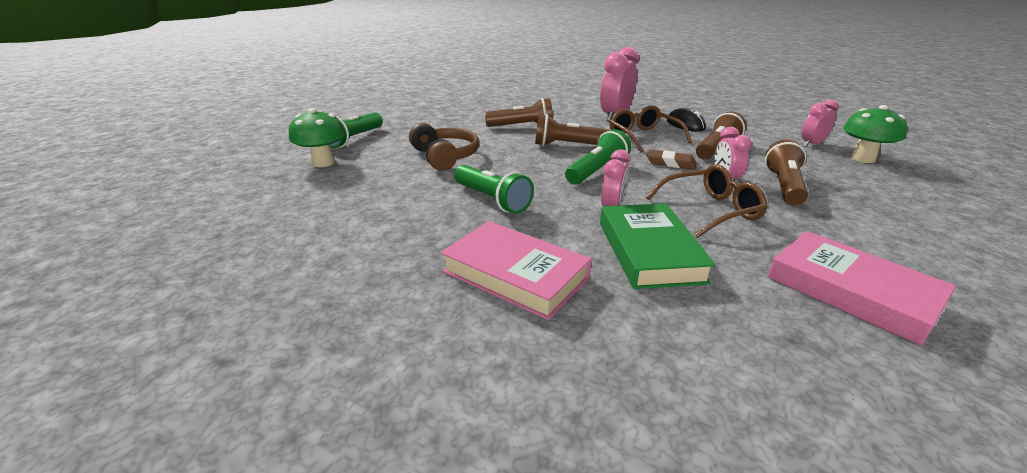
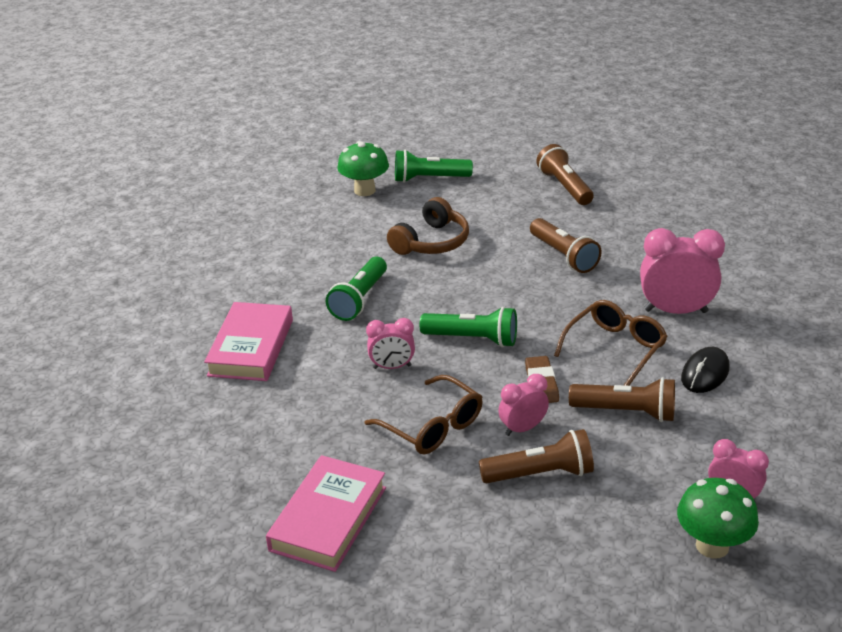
camera: 65 degrees right, 5 degrees up
(567, 145) = (531, 302): brown flashlight -> brown flashlight (564, 187)
(649, 251) = (325, 402): green book -> none

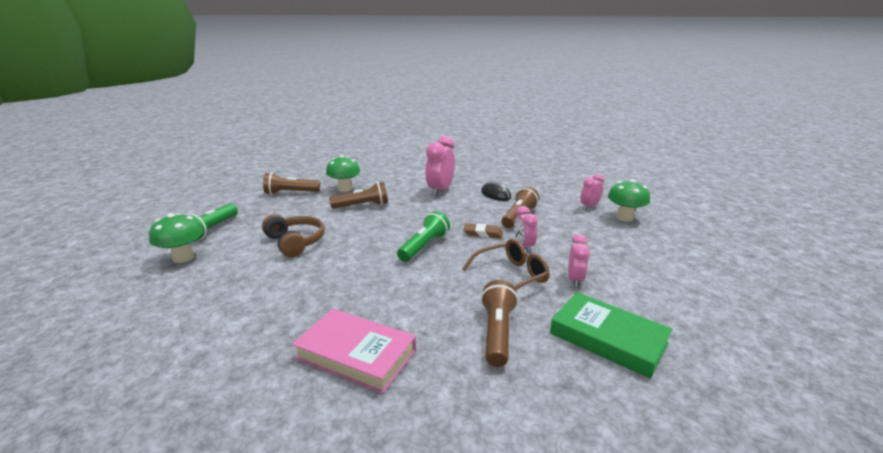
camera: 75 degrees left, 10 degrees down
(328, 519) = (608, 338): pink book -> green book
(360, 299) = (337, 283): green flashlight -> none
(392, 367) = (435, 281): pink clock -> pink clock (575, 280)
(540, 474) = (566, 248): brown flashlight -> brown flashlight (497, 332)
(612, 223) = (345, 189): none -> green mushroom
(615, 348) = (462, 209): brown glasses -> none

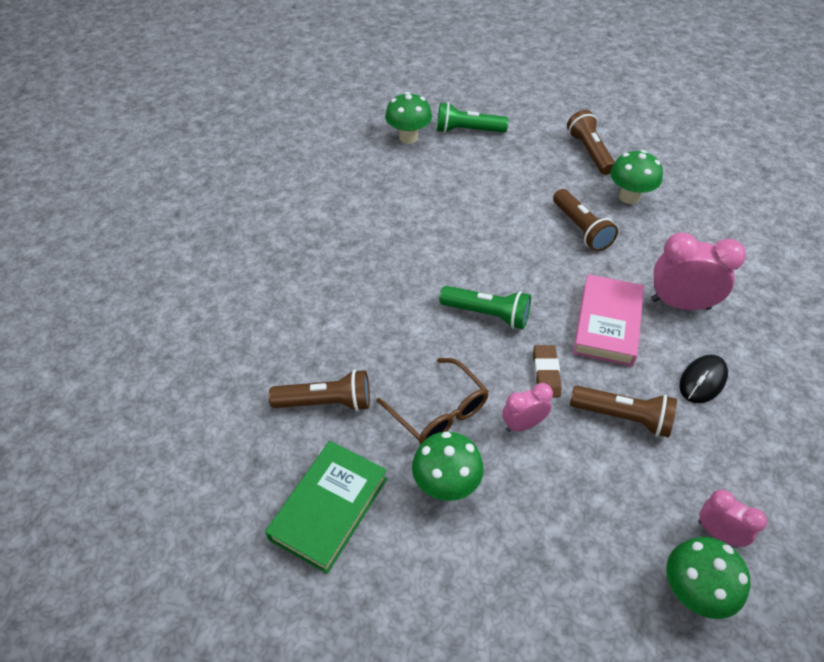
camera: 80 degrees right, 25 degrees up
(295, 242) = (461, 200): brown headphones -> none
(356, 354) = (284, 300): pink book -> pink book (607, 324)
(575, 280) = (446, 485): pink clock -> green mushroom

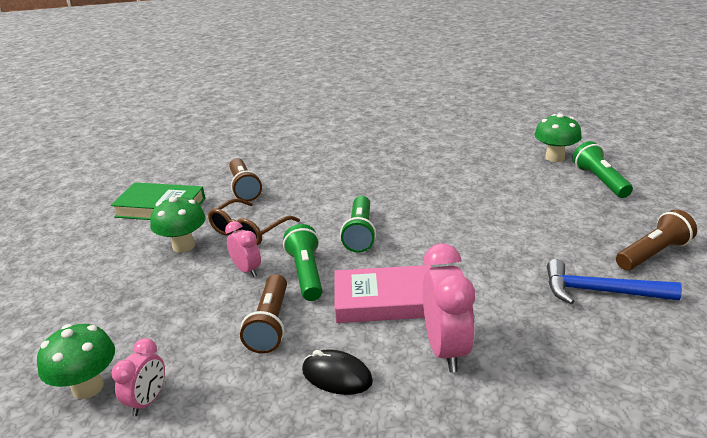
camera: 75 degrees right, 20 degrees down
(546, 373) = (306, 273): brown eraser -> green flashlight
(581, 229) = (514, 266): brown flashlight -> none
(629, 197) = (601, 292): green mushroom -> blue hammer

